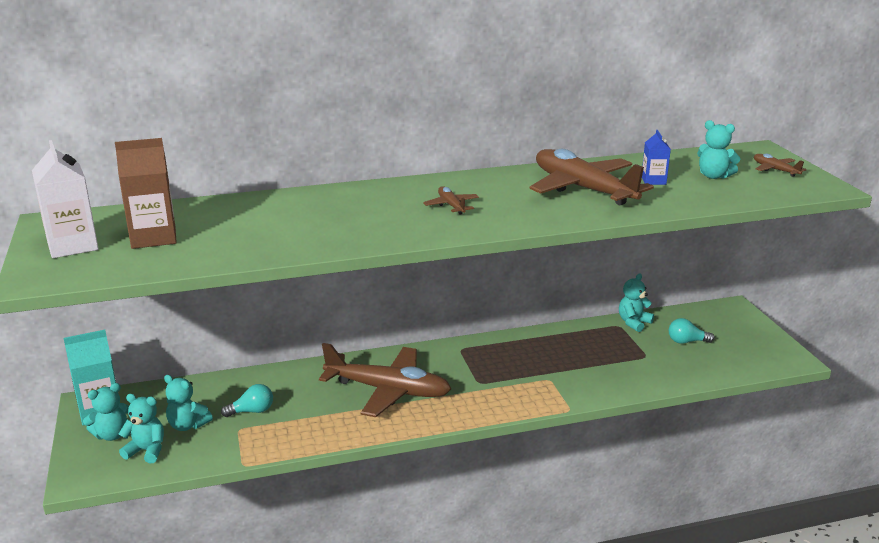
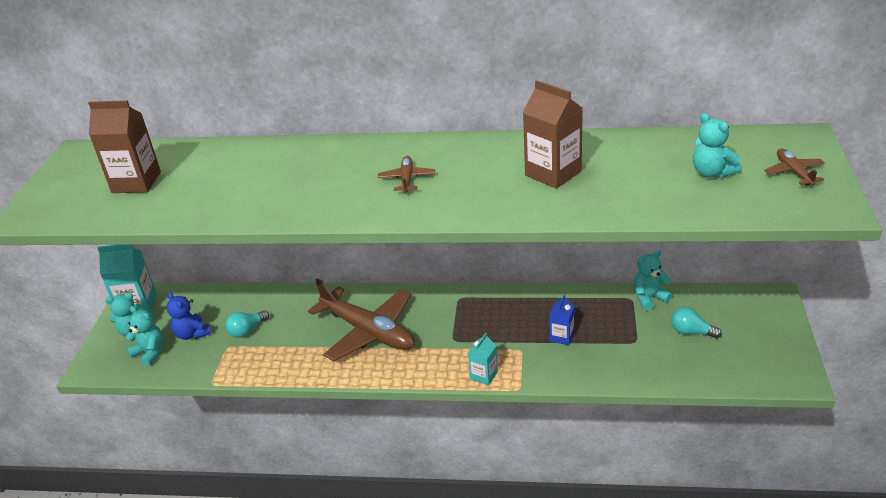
camera: 25 degrees right, 10 degrees up
(72, 246) = (73, 182): white carton -> none
(188, 425) = (192, 334): turquoise teddy bear -> blue teddy bear
(252, 411) = (247, 330): turquoise light bulb -> turquoise light bulb turned 135 degrees clockwise
(529, 405) = (484, 375): none -> turquoise carton
(583, 189) = (553, 173): brown plane -> brown carton
(653, 181) = (638, 171): blue carton -> blue carton (562, 336)

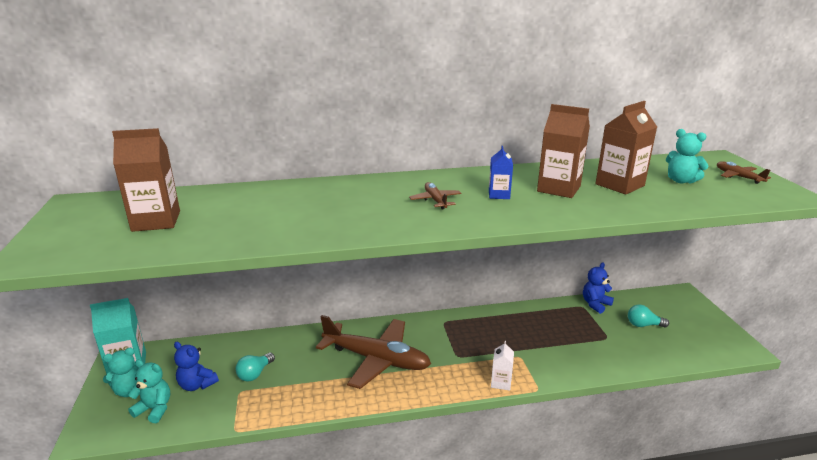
camera: 20 degrees left, 10 degrees down
(484, 375) = (501, 382): turquoise carton -> white carton
(562, 336) = (547, 341): blue carton -> blue carton (499, 195)
(629, 173) = (619, 185): none -> brown carton
(649, 298) = (595, 304): turquoise teddy bear -> blue teddy bear

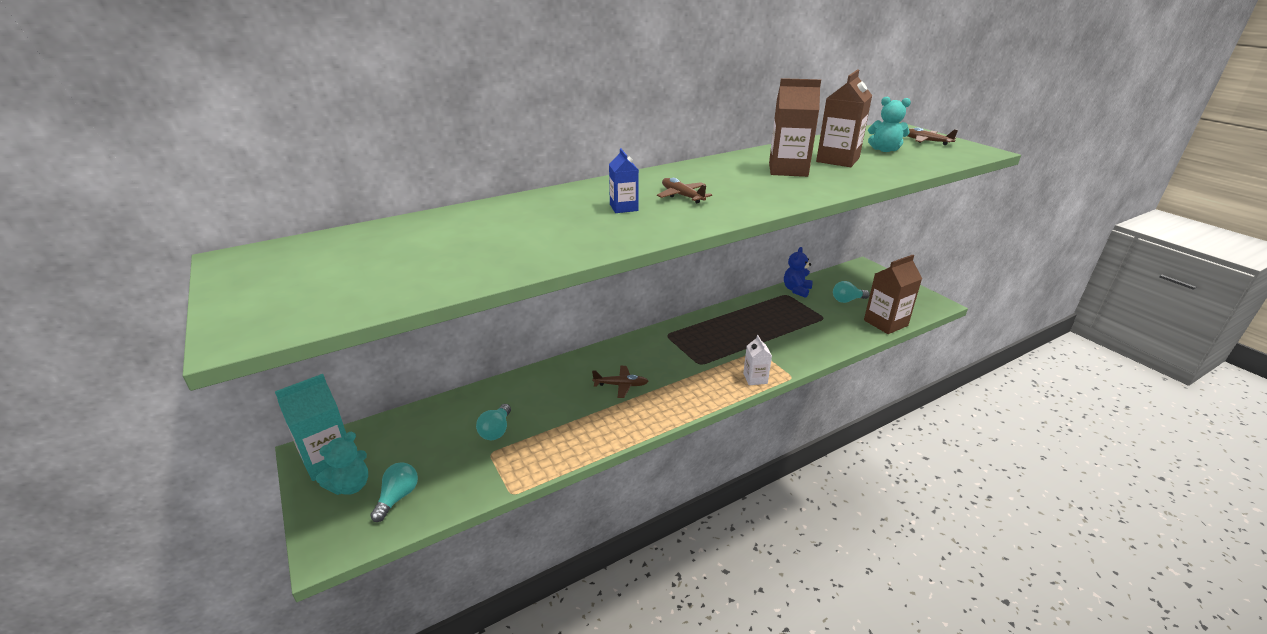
camera: 20 degrees left, 5 degrees up
(154, 409) = (398, 497): turquoise teddy bear -> turquoise light bulb
(156, 221) = (378, 262): brown carton -> brown carton (885, 323)
(197, 385) = (433, 458): blue teddy bear -> none
(376, 359) = (621, 385): brown plane -> brown plane, size x0.43
(499, 195) = (738, 182): blue carton -> blue carton (623, 207)

